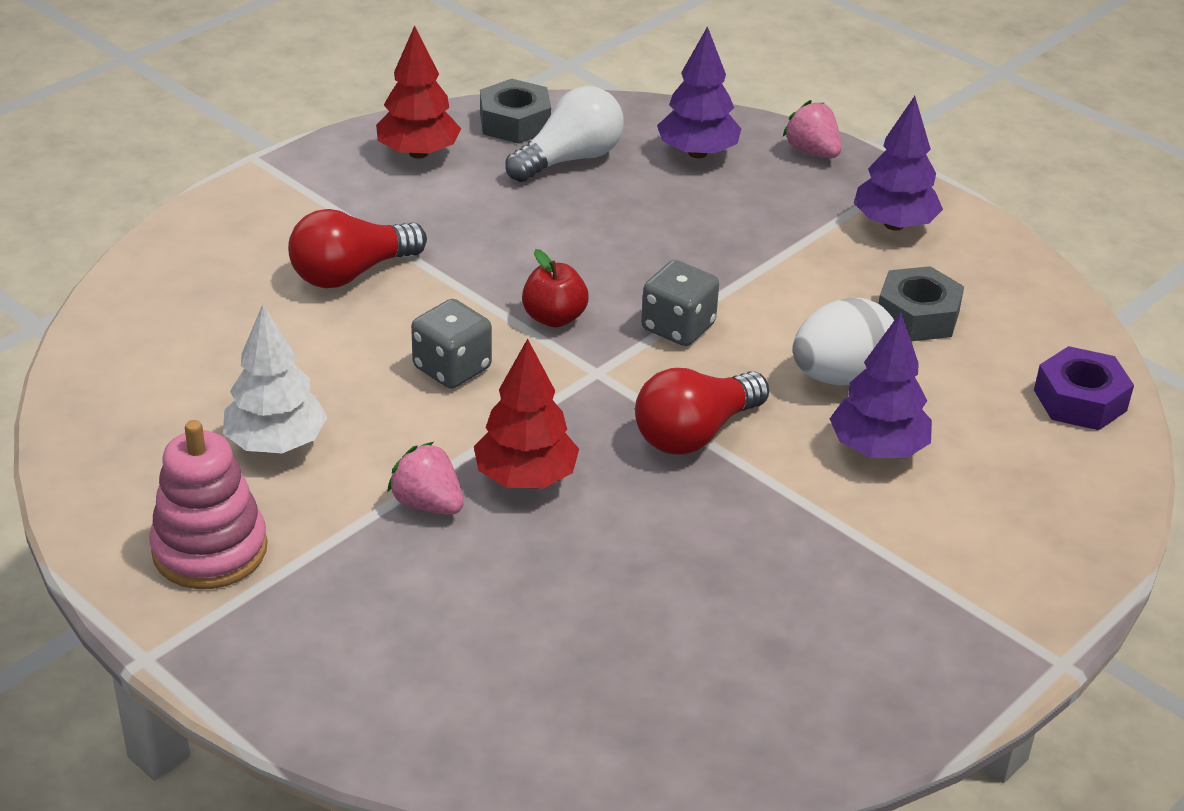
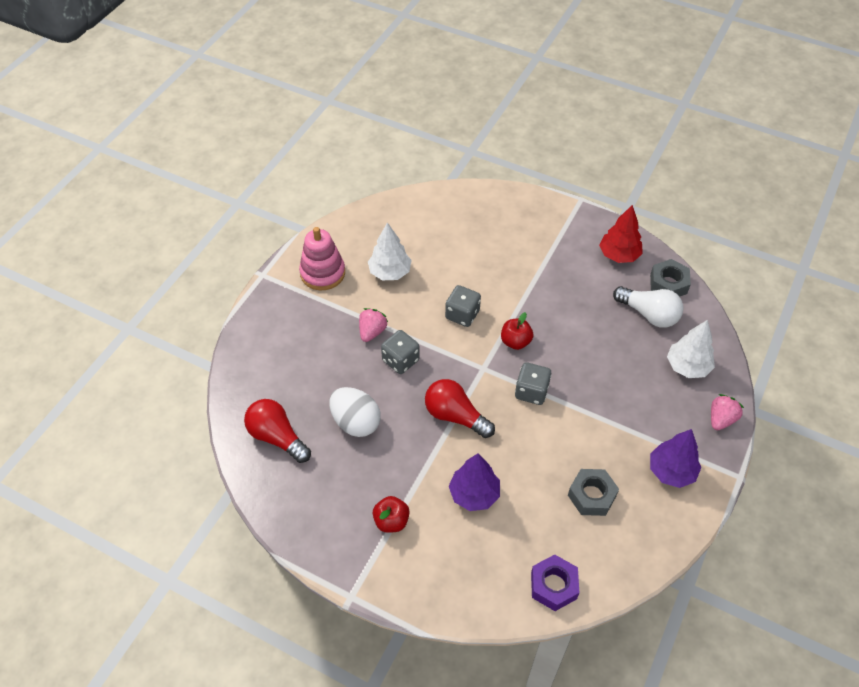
camera: 75 degrees right, 15 degrees up
(351, 273) = (512, 260): red light bulb -> red light bulb (277, 437)
(525, 478) = (400, 360): red tree -> grey dice
(697, 153) = (687, 366): purple tree -> white tree
(840, 376) = (524, 468): white egg -> white egg (356, 422)
(908, 571) = (391, 521): none -> red apple

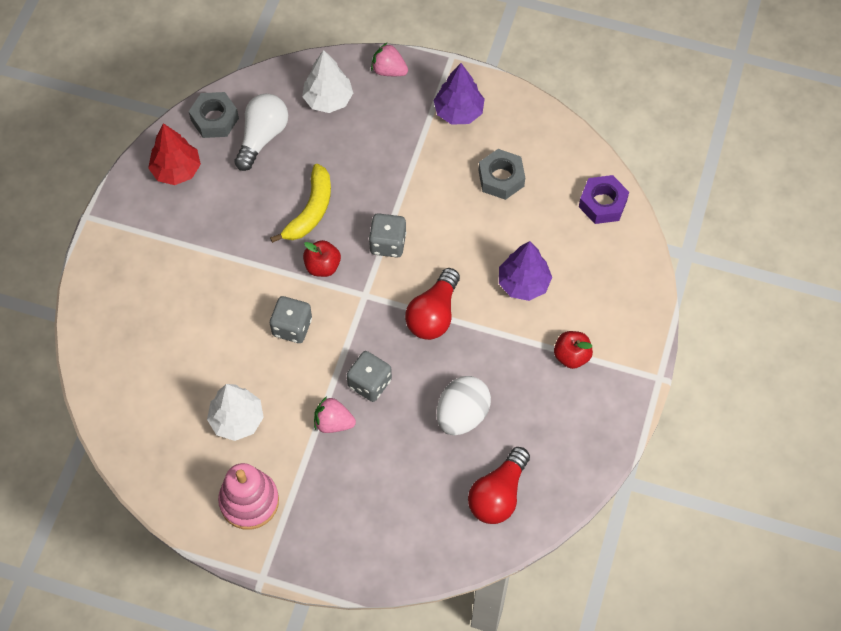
camera: 100 degrees left, 10 degrees up
(571, 340) = (311, 210): none -> yellow banana

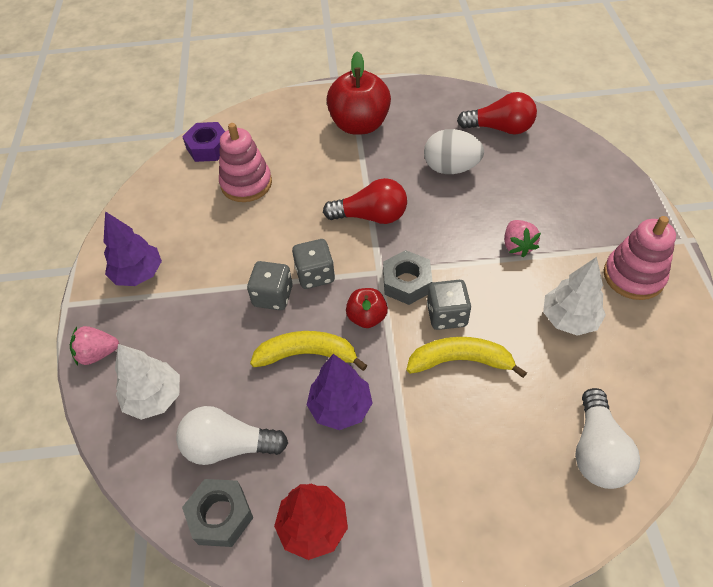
camera: 110 degrees left, 10 degrees down
(124, 372) = (597, 450): none -> white light bulb
(245, 316) = (460, 361): none -> yellow banana
(369, 383) = (464, 235): grey dice -> grey dice (273, 296)
(389, 70) = (98, 353): pink strawberry -> pink strawberry turned 75 degrees clockwise
(501, 178) = (207, 218): grey nut -> grey nut (407, 282)
(523, 283) = (309, 170): purple tree -> purple tree (340, 407)
(531, 223) = (246, 184): none -> pink stacking toy
(571, 356) = (359, 125): red apple -> red apple, size x1.92

